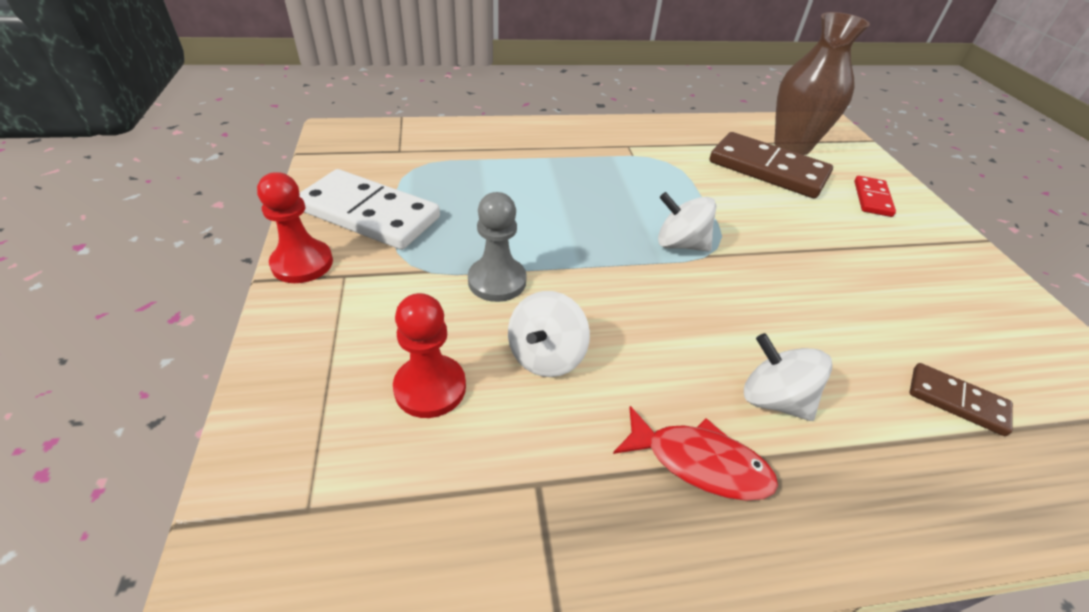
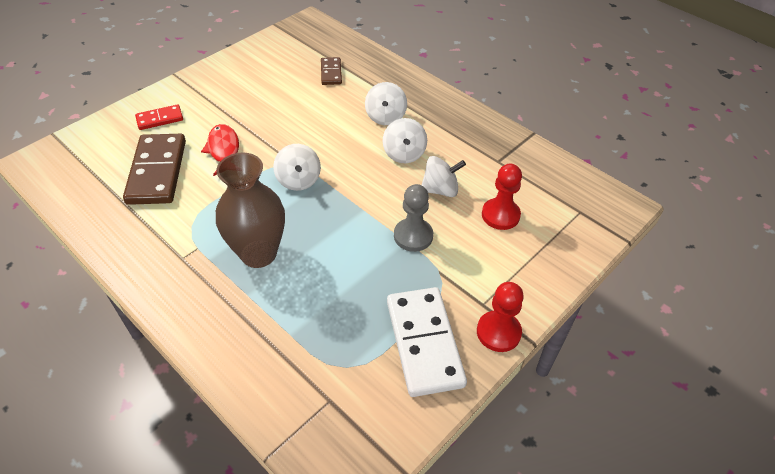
camera: 125 degrees left, 5 degrees up
(658, 364) = (404, 154): none -> white spinning top
(699, 463) = (440, 126): red fish -> red fish (224, 150)
(792, 146) = (102, 170): brown vase -> brown vase (258, 254)

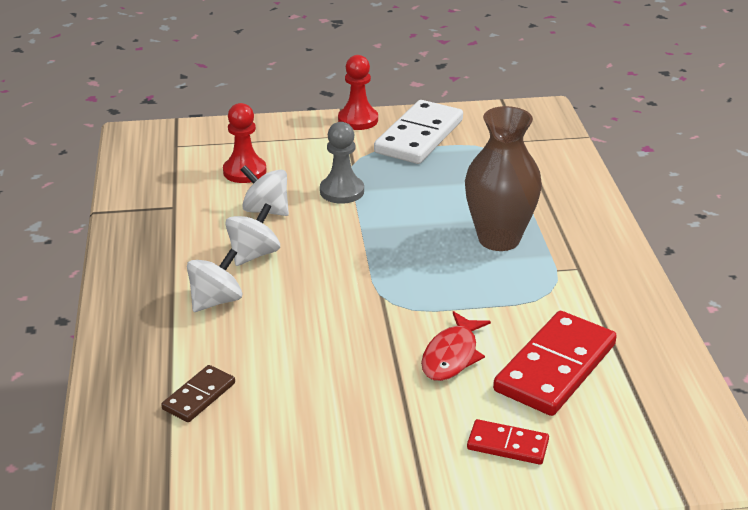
camera: 140 degrees left, 15 degrees down
(157, 172) = (555, 368): brown domino -> red domino
(298, 180) = (396, 282): white spinning top -> none

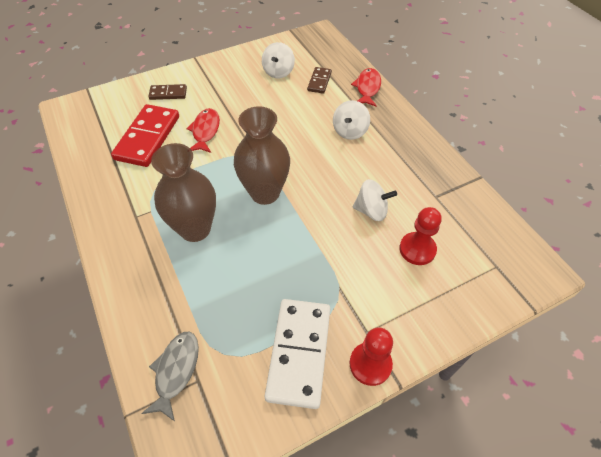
camera: 160 degrees right, 20 degrees up
(122, 362) = (367, 88): none -> red fish
(253, 255) = (352, 169): white spinning top -> white spinning top (278, 72)
(342, 191) = (330, 248): grey pawn -> none
(392, 255) = (265, 193): none -> brown vase
(507, 445) = (168, 93): red domino -> brown domino
(540, 148) = (176, 371): none -> grey fish

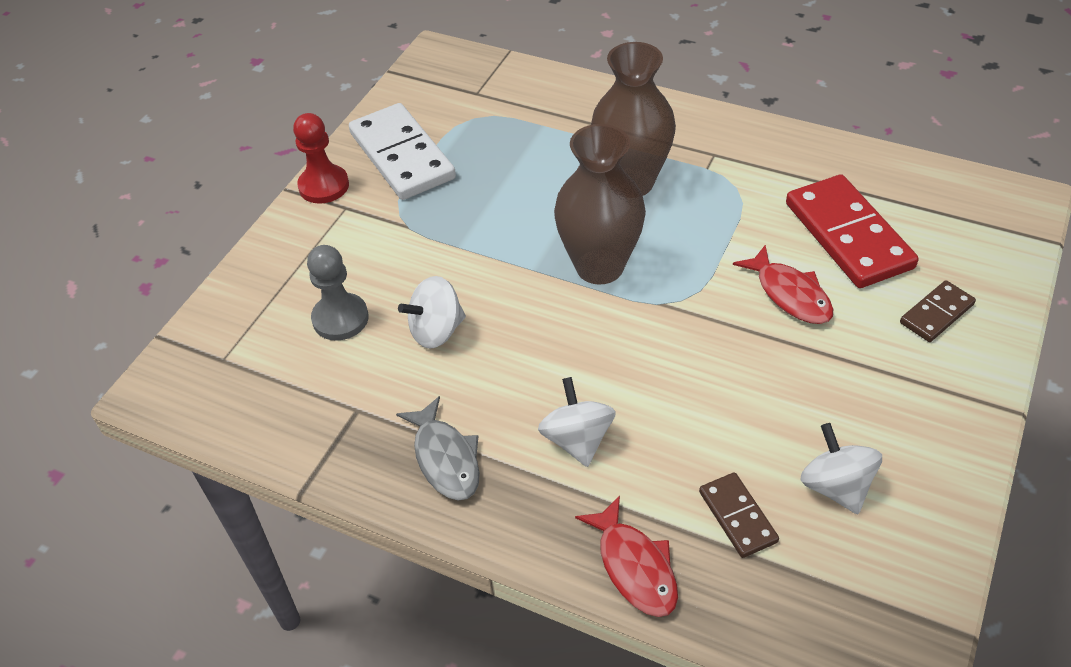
camera: 145 degrees right, 5 degrees down
(176, 371) = (502, 87): grey fish -> grey fish (445, 458)
(417, 249) = (340, 318): red pawn -> grey pawn

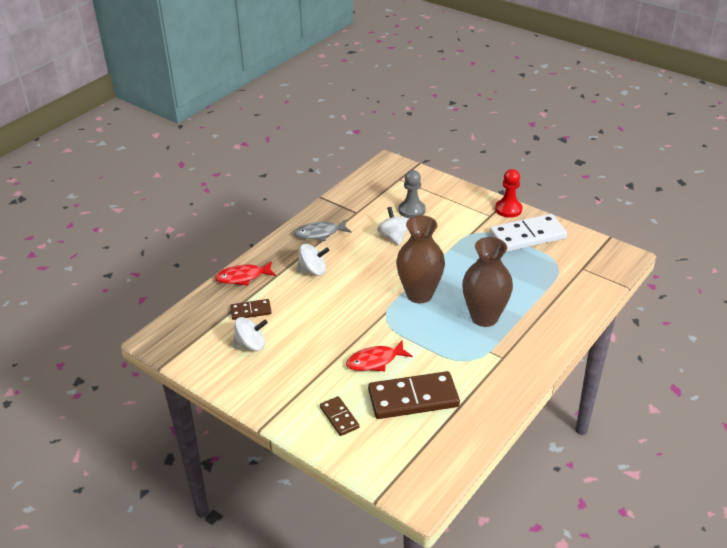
camera: 100 degrees right, 10 degrees down
(848, 235) = (413, 398): red domino -> brown domino

